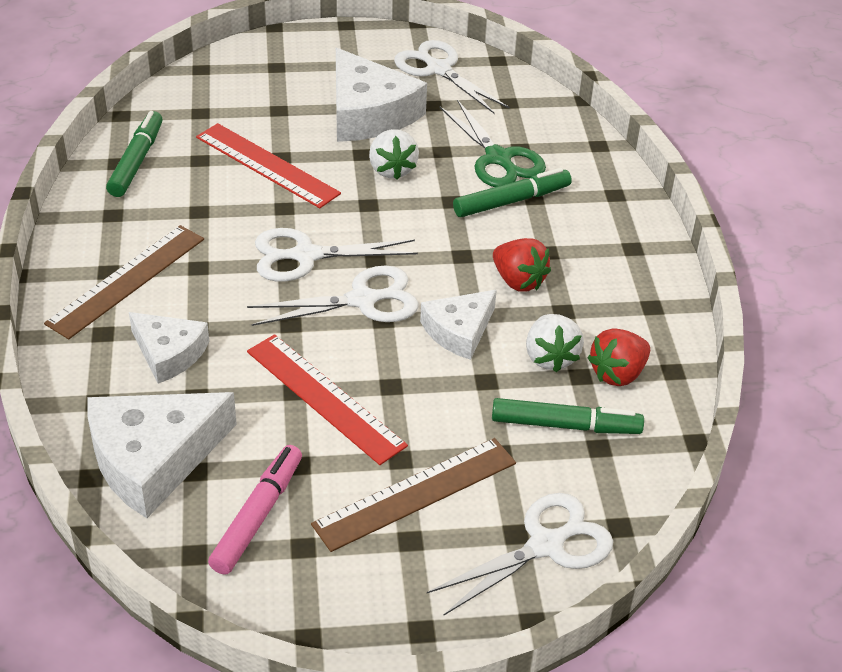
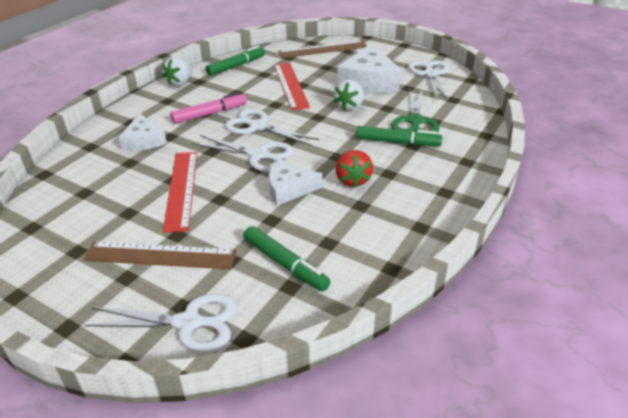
camera: 40 degrees right, 5 degrees down
(127, 280) = (169, 107): brown ruler -> brown ruler (323, 49)
(153, 459) = (75, 179): white cheese -> none
(257, 516) = (79, 225): pink marker -> pink marker (210, 114)
(550, 357) = (322, 225): white strawberry -> white strawberry (180, 83)
(618, 374) = (352, 252): red strawberry -> none

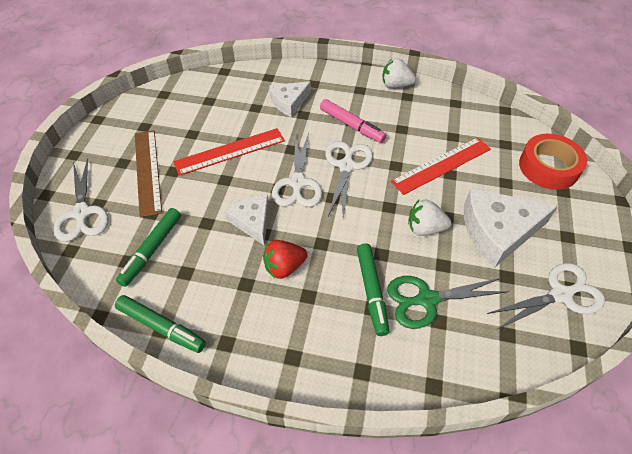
camera: 70 degrees right, 15 degrees up
(236, 66) = (455, 110): green marker -> green marker (161, 327)
(323, 49) = (548, 167): brown ruler -> red tape

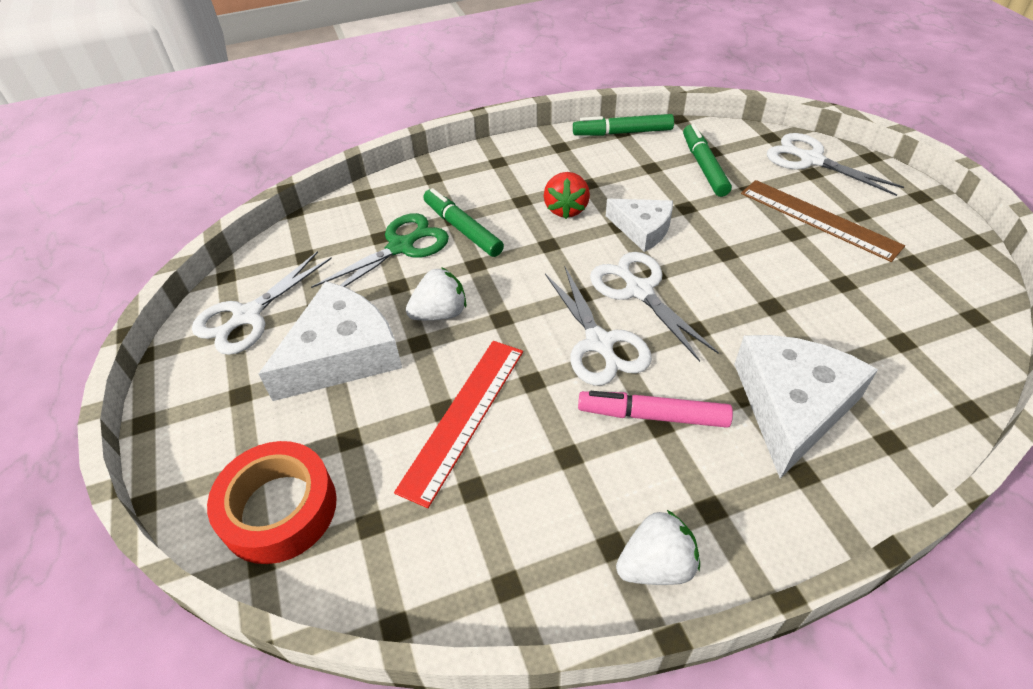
camera: 150 degrees right, 5 degrees down
(230, 151) = (766, 285): red ruler -> none
(284, 267) = (566, 209): red strawberry -> red strawberry turned 150 degrees clockwise
(289, 102) = (791, 405): white cheese -> white cheese, size x1.66

